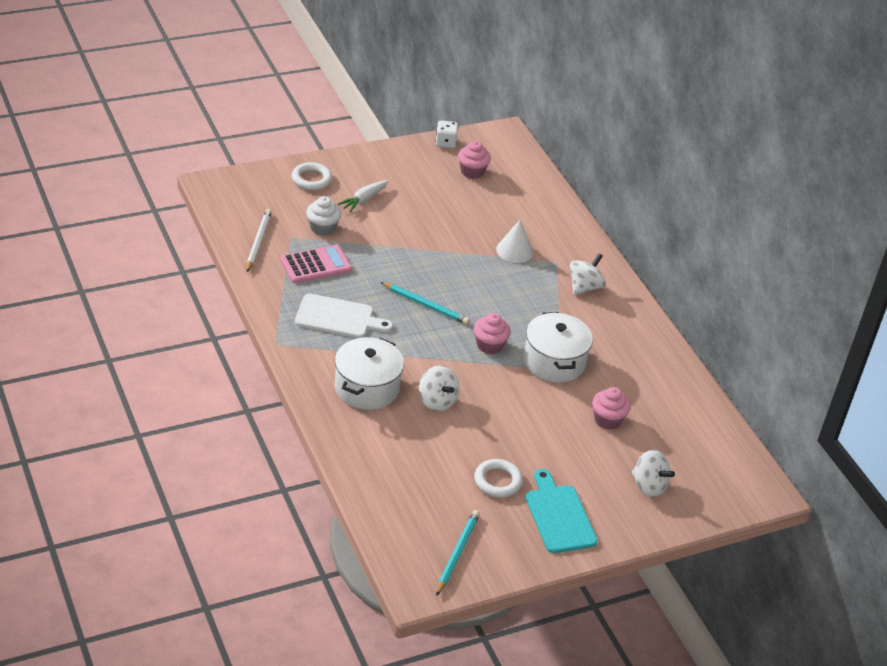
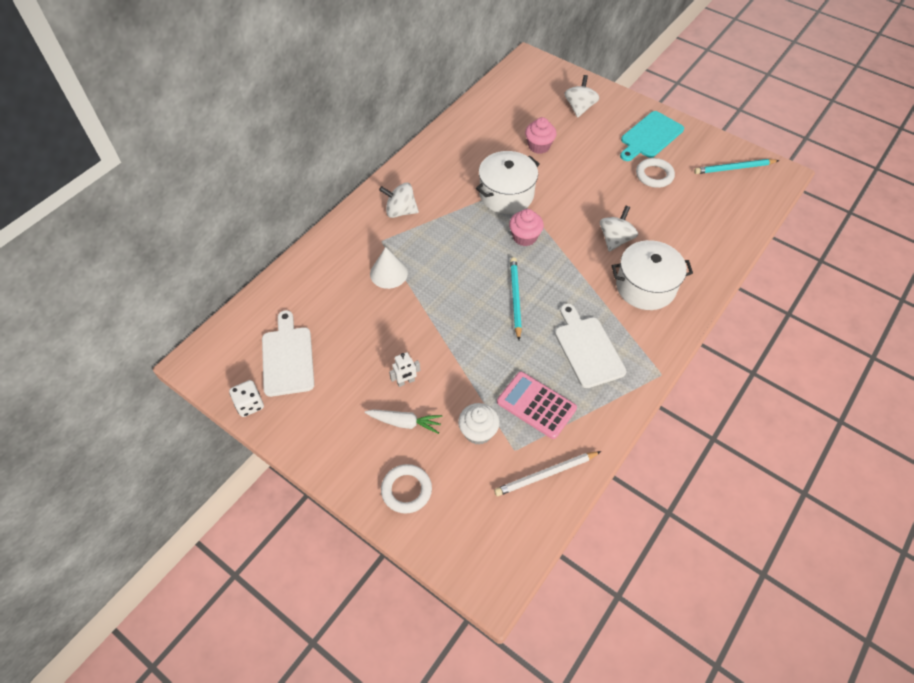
camera: 115 degrees left, 15 degrees up
(398, 215) = (406, 381): none -> white robot
(472, 172) = (287, 358): pink cupcake -> white cutting board

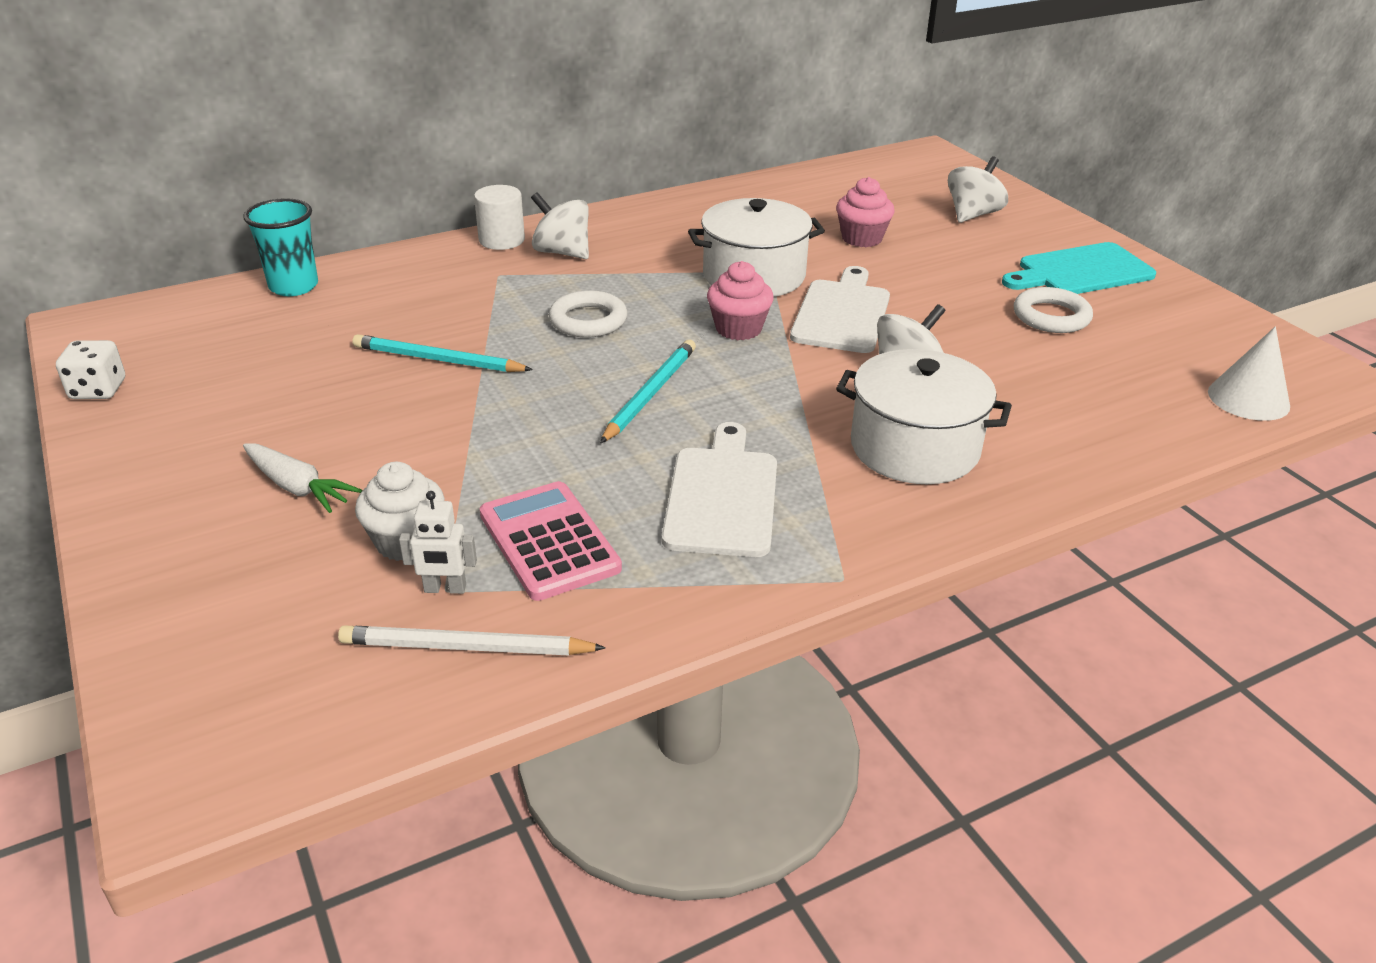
camera: 25 degrees right, 20 degrees down
(282, 291) = (294, 286): none -> turquoise cup
(287, 358) = (214, 357): white cutting board -> white cutting board (842, 313)
(361, 213) = (501, 240): none -> white cylinder
(388, 273) = (471, 310): white cone -> white cone (1248, 399)
(406, 381) = (357, 438): white robot -> white robot (445, 589)
(406, 490) = (199, 576): white ring -> white ring (588, 320)
(734, 168) = (1228, 345): turquoise pencil -> turquoise pencil (438, 360)

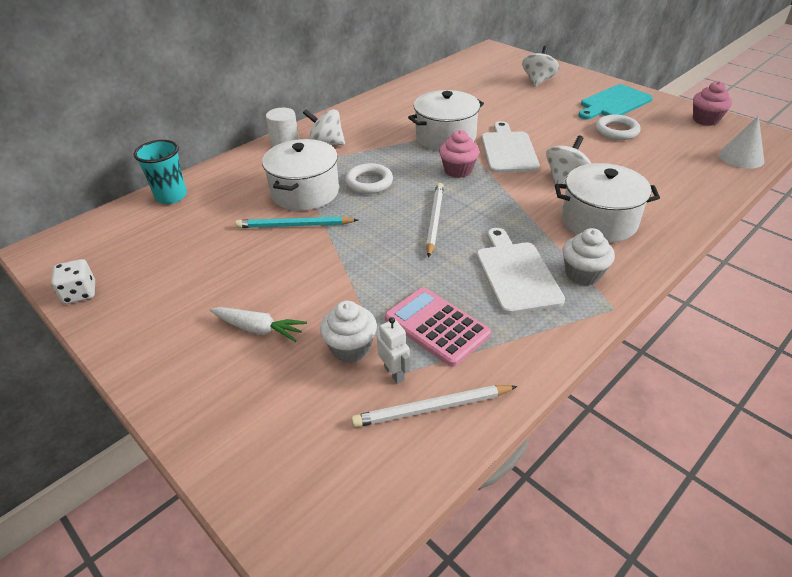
camera: 15 degrees left, 5 degrees up
(445, 589) = (394, 373): white robot -> white robot turned 105 degrees counterclockwise
(484, 316) = (305, 192): none -> white pot
(650, 394) = (434, 220): turquoise pencil -> white pencil
(829, 519) = (583, 274): none -> white cupcake
(862, 238) = (489, 104): pink cupcake -> pink cupcake (705, 120)

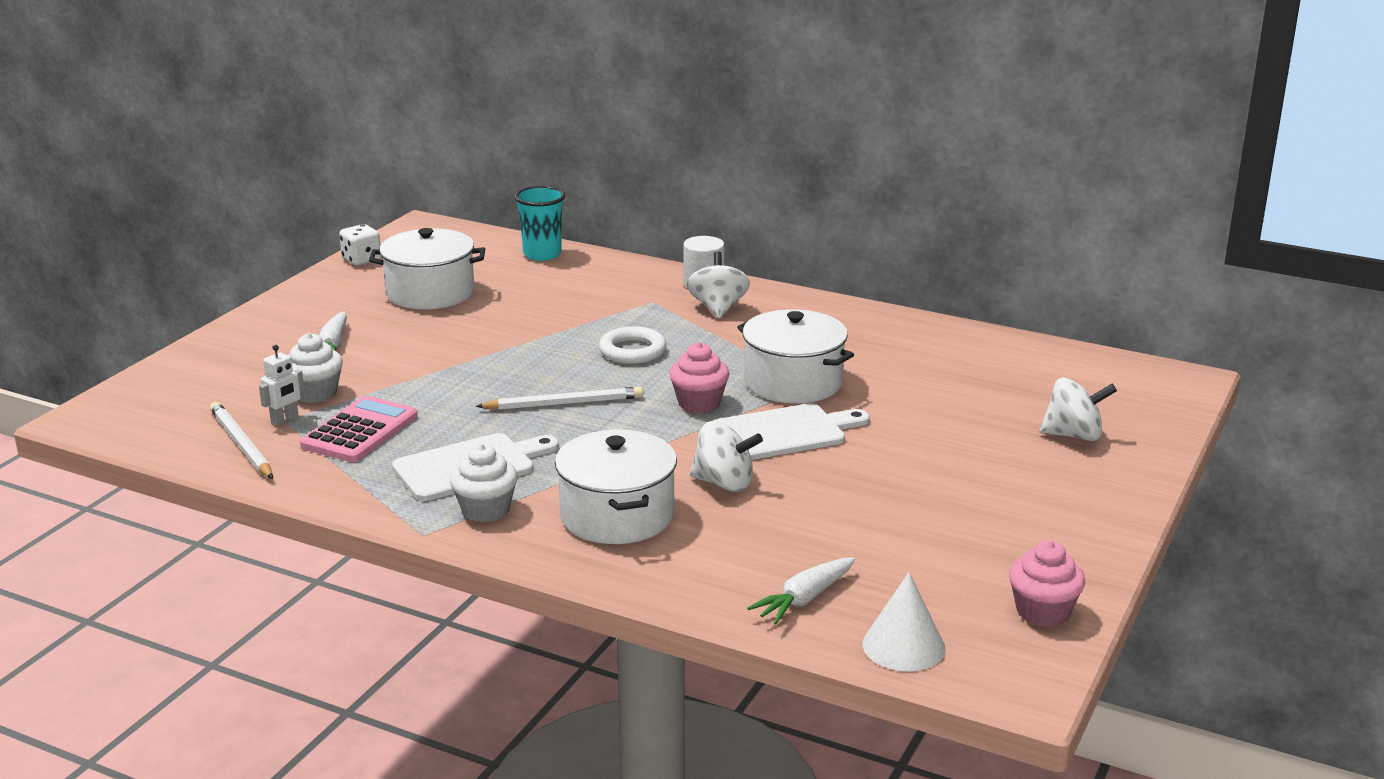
camera: 70 degrees right, 15 degrees down
(294, 225) = (514, 327): turquoise pencil -> none
(305, 192) = (588, 319): white pot -> white pot (430, 293)
(613, 103) = (1038, 513): turquoise cutting board -> none
(616, 131) = (920, 520): white ring -> none
(698, 175) = (804, 599): none -> white carrot

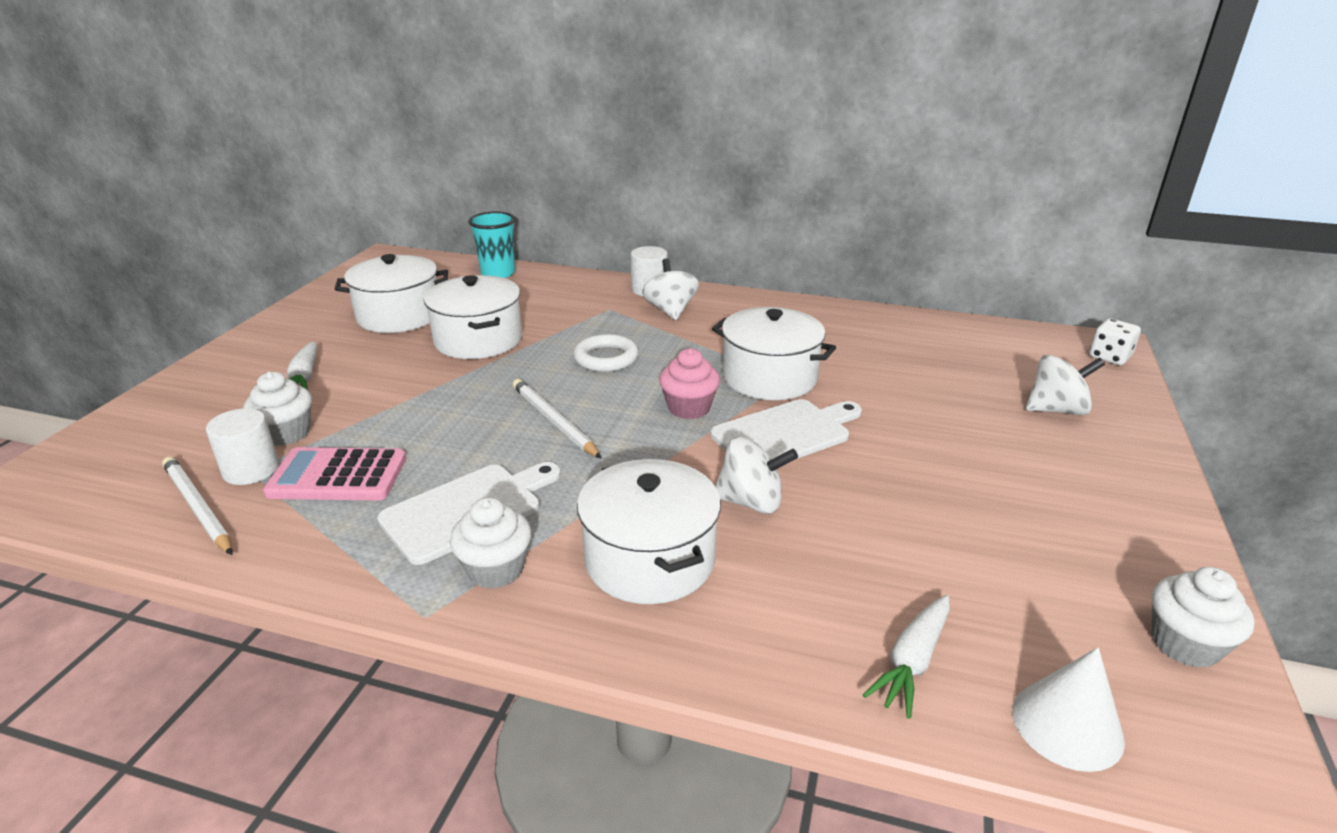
camera: 10 degrees left, 5 degrees up
(285, 420) = (251, 470): white robot -> white cylinder
(360, 431) = (337, 476): pink calculator -> pink calculator turned 105 degrees counterclockwise
(361, 260) = (330, 290): white dice -> white dice (1109, 357)
(507, 323) = (478, 340): none -> white pot
(564, 403) = (553, 421): white pencil -> white pencil turned 105 degrees counterclockwise
(1043, 612) = (1185, 644): pink cupcake -> white cupcake

